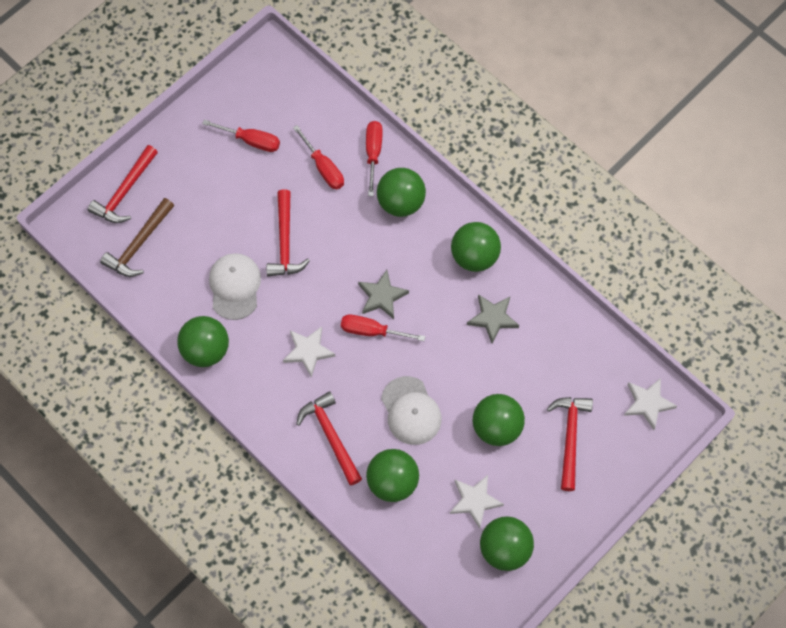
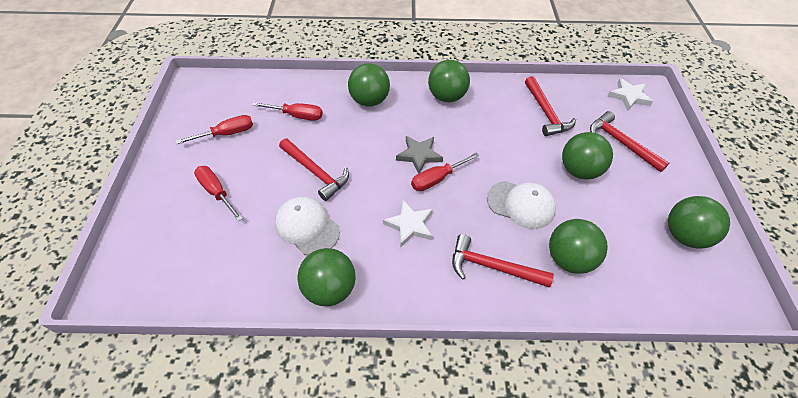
camera: 45 degrees left, 15 degrees down
(125, 191) = (145, 231): red hammer -> red hammer (546, 113)
(139, 244) = (193, 258): brown hammer -> none
(373, 154) = (322, 89): red screwdriver -> red screwdriver (217, 192)
(474, 501) = (629, 223): white star -> none
(492, 318) = (498, 118): grey star -> none

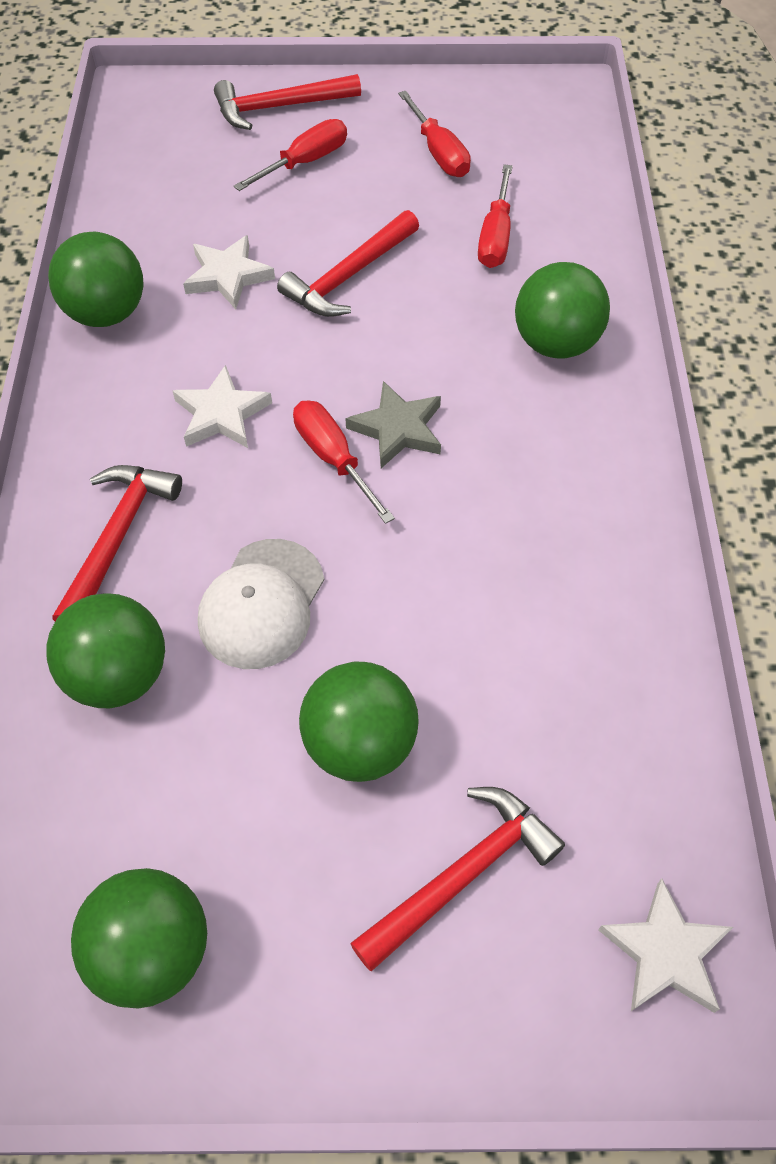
camera: 90 degrees right, 5 degrees up
(307, 227) = (228, 276): white cap -> white star
(447, 97) = (591, 484): green ball -> none
(546, 113) = (561, 699): red hammer -> red hammer (279, 107)

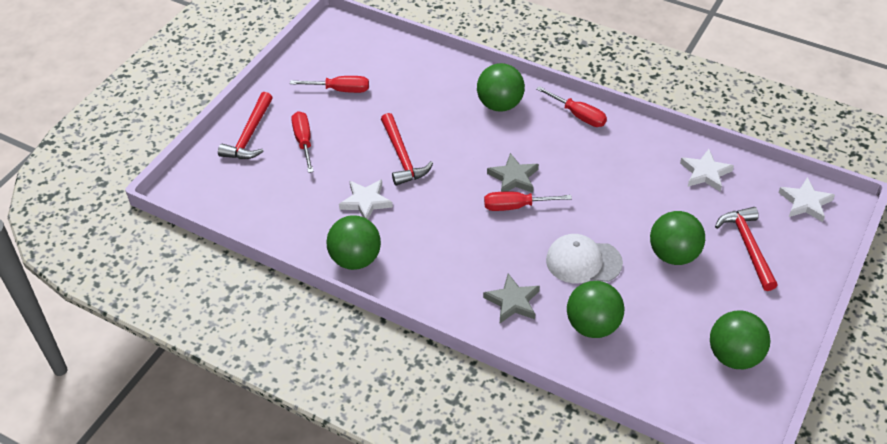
camera: 60 degrees left, 10 degrees down
(118, 538) = (512, 301): red hammer -> grey star
(221, 414) = (460, 237): white star -> white star (705, 173)
(262, 604) = (583, 261): white cap -> white cap turned 135 degrees clockwise
(495, 236) = (416, 95): red screwdriver -> red screwdriver (578, 115)

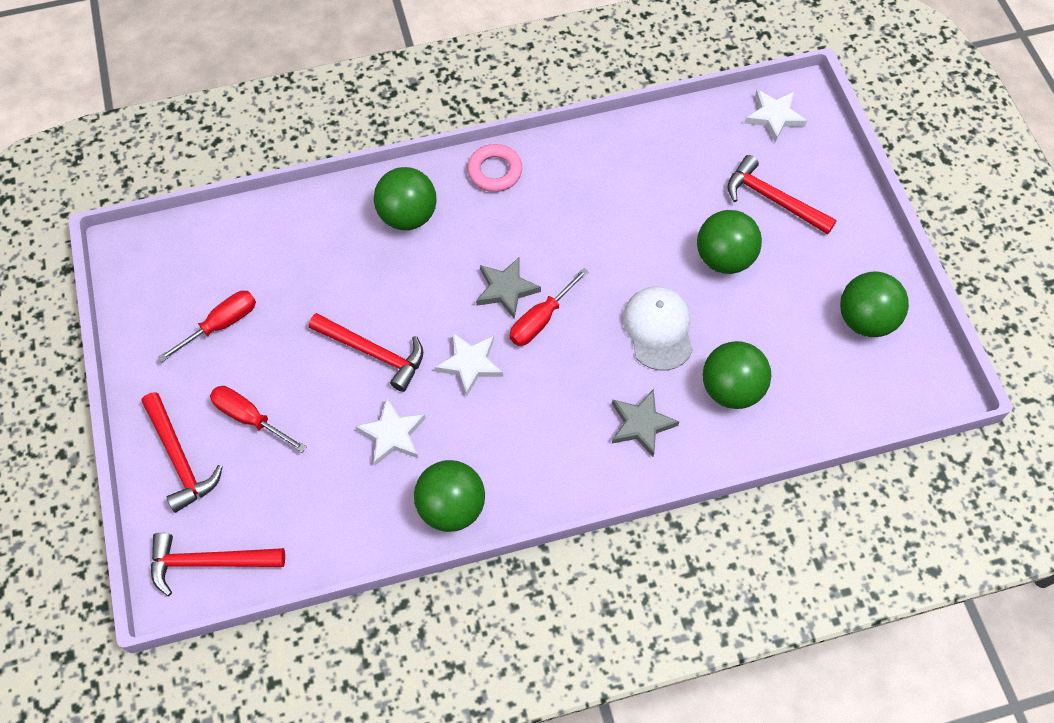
camera: 45 degrees left, 15 degrees up
(208, 191) = (209, 562): none -> red hammer
(578, 115) = (495, 171): red screwdriver -> pink ring
(583, 261) = (658, 329): white cap -> white cap turned 120 degrees clockwise
(705, 173) = (667, 149): white star -> white star (470, 364)

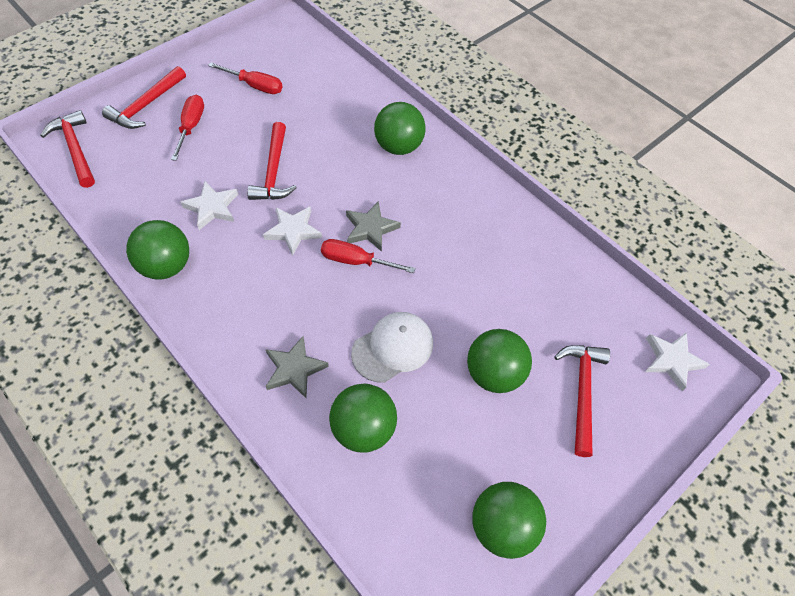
camera: 60 degrees right, 5 degrees down
(495, 171) = (471, 182): pink ring -> none

